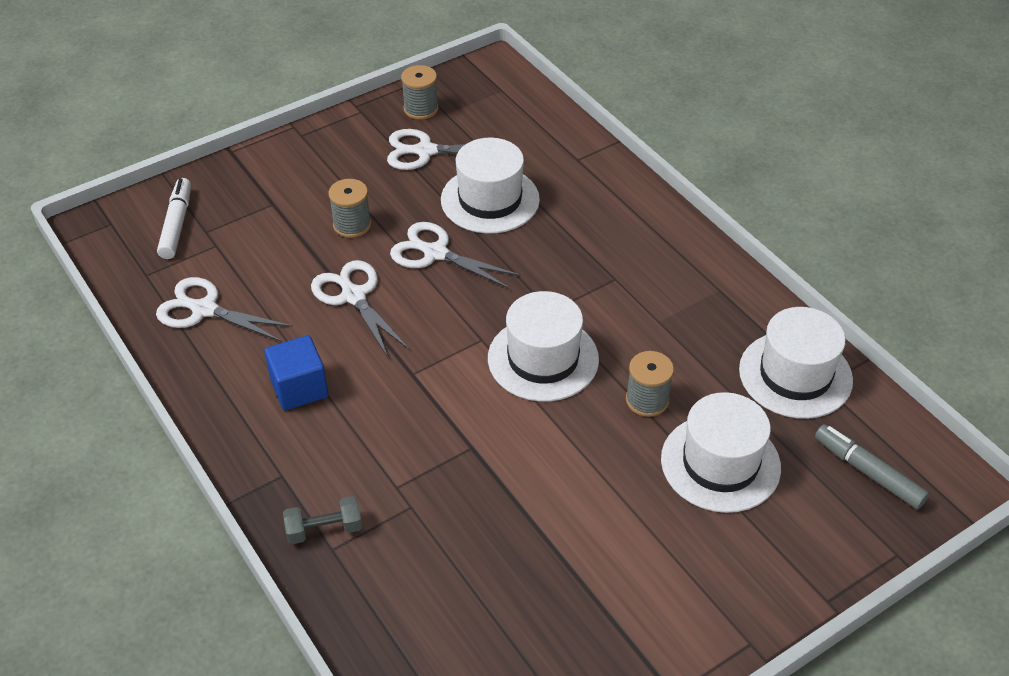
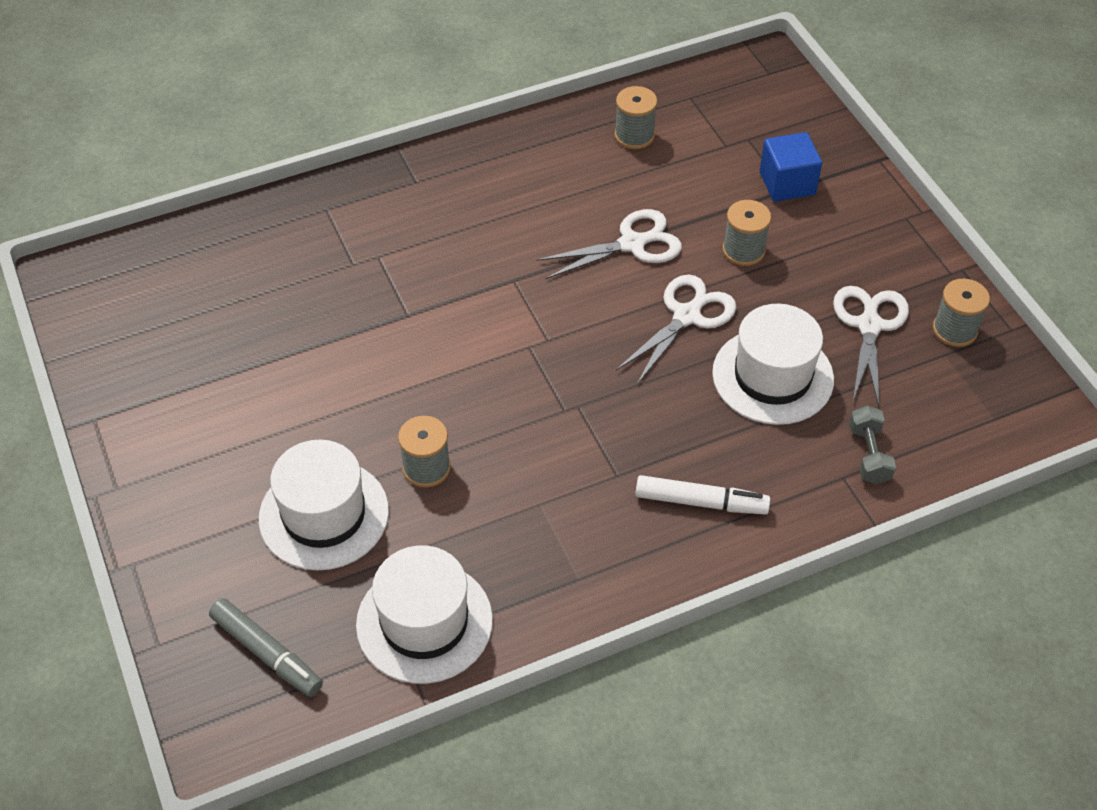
camera: 100 degrees right, 5 degrees up
(176, 224) = (762, 118): white marker -> white marker (701, 502)
(204, 310) = (634, 135): white scissors -> grey spool
(299, 388) = (516, 197): blue cube -> blue cube (787, 183)
(324, 529) = (348, 205): grey dumbbell -> grey dumbbell (869, 454)
(543, 359) = (508, 387): white hat -> none
(868, 472) = (267, 653): grey marker -> grey marker turned 75 degrees clockwise

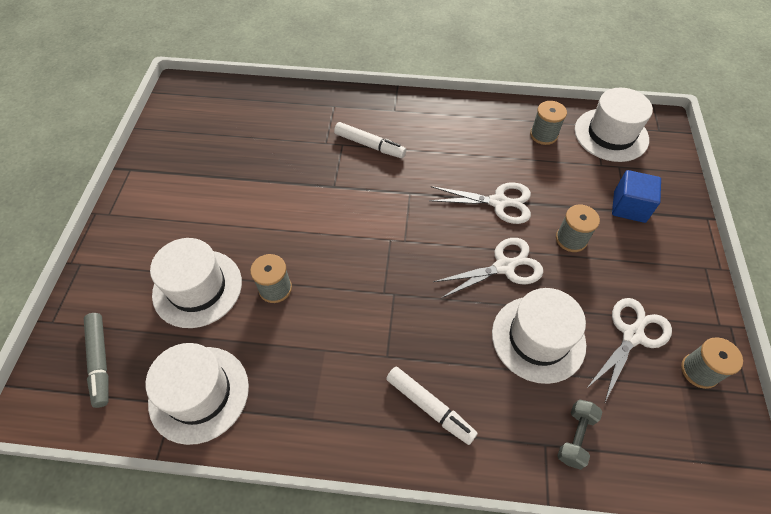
camera: 30 degrees right, 5 degrees up
(417, 241) = (369, 145): none -> white marker
(716, 102) = (611, 135): none -> white hat

